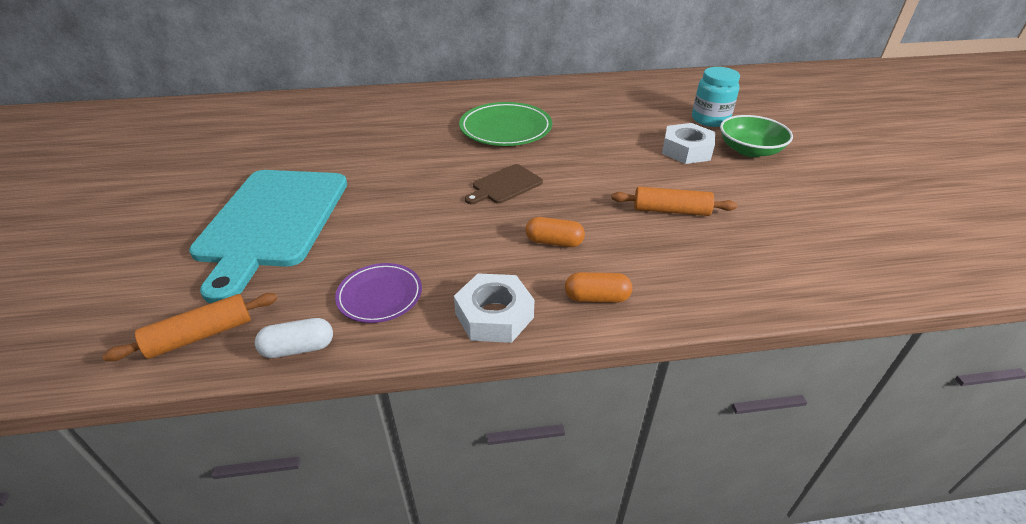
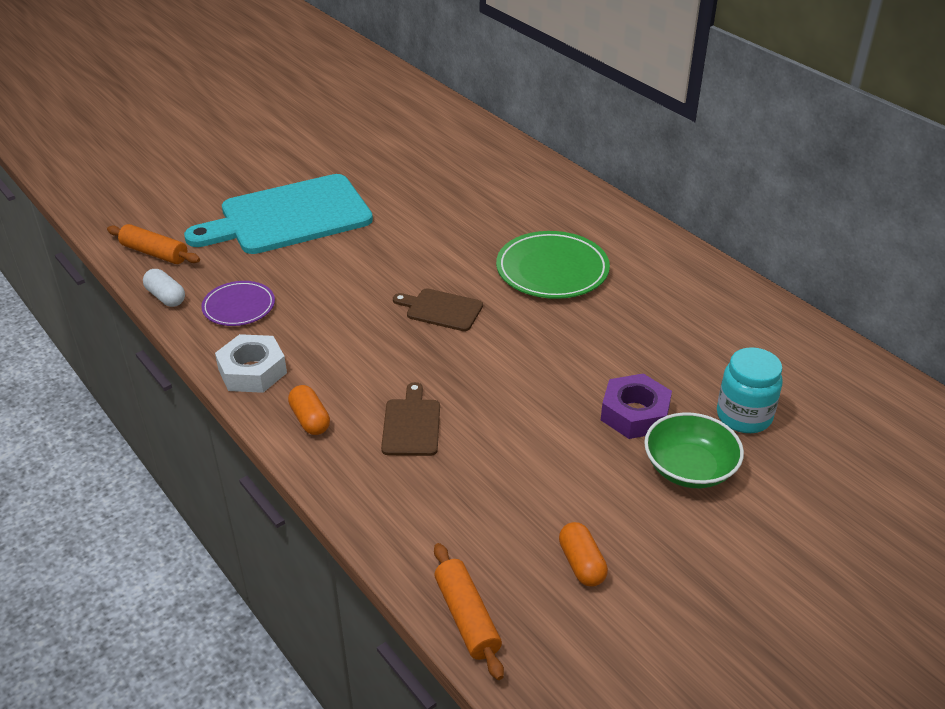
camera: 60 degrees right, 0 degrees up
(554, 242) = (372, 370): orange capsule -> orange capsule (581, 564)
(640, 243) = (411, 424): none -> brown cutting board
(671, 211) = (487, 432): orange rolling pin -> orange rolling pin (466, 617)
(686, 150) = (635, 414): white nut -> purple nut

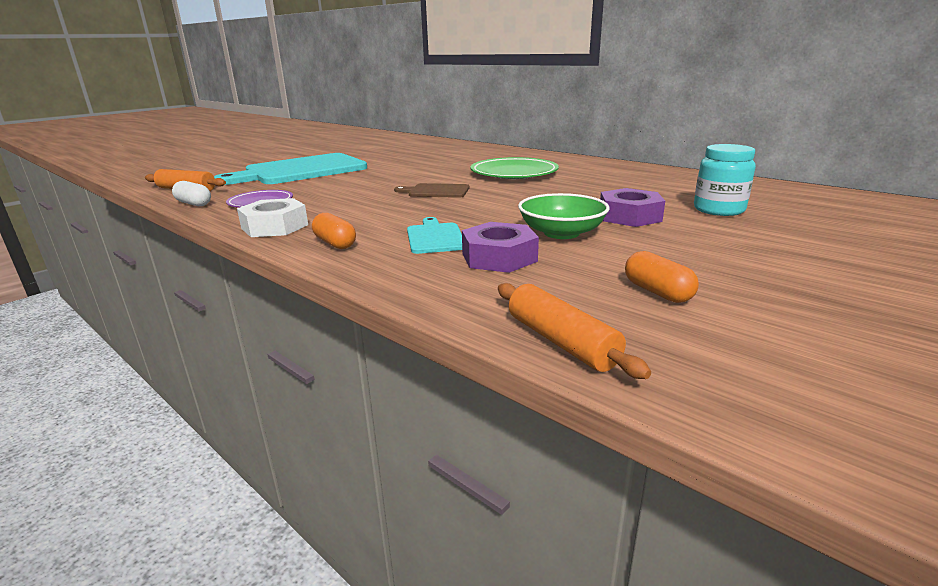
camera: 10 degrees left, 15 degrees down
(411, 424) = (435, 237): brown cutting board -> turquoise cutting board
(462, 477) = (499, 257): none -> purple nut
(689, 468) = (702, 234): green bowl -> green bowl (561, 233)

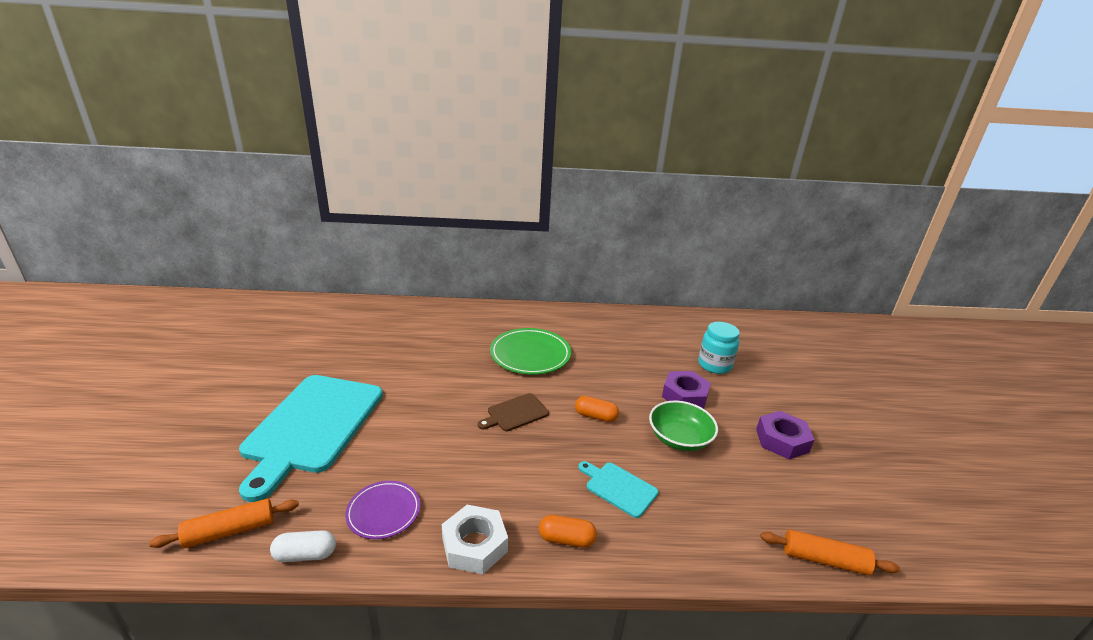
camera: 45 degrees left, 5 degrees up
(499, 257) = (689, 491): purple nut -> purple nut (782, 440)
(657, 292) = (798, 482): orange capsule -> orange capsule (595, 416)

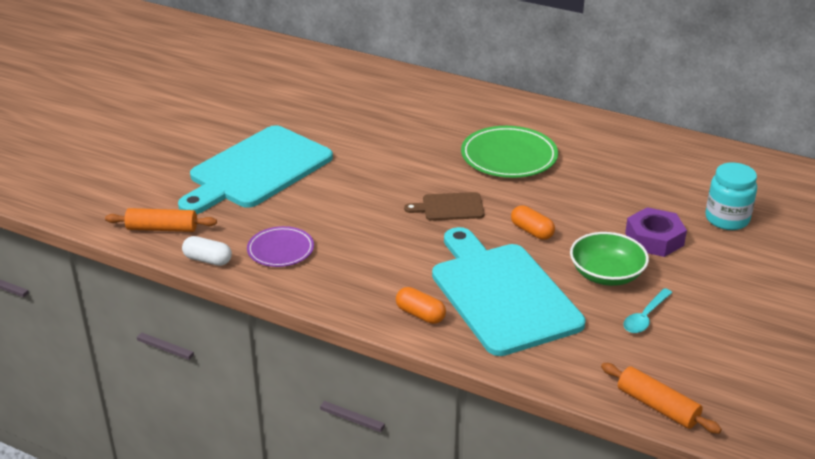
camera: 30 degrees right, 5 degrees up
(474, 545) = (339, 294): white nut -> none
(618, 488) = (502, 294): turquoise cutting board -> turquoise cutting board, size x2.24
(738, 469) = (645, 317): none -> turquoise spoon
(782, 440) = (728, 309): purple nut -> none

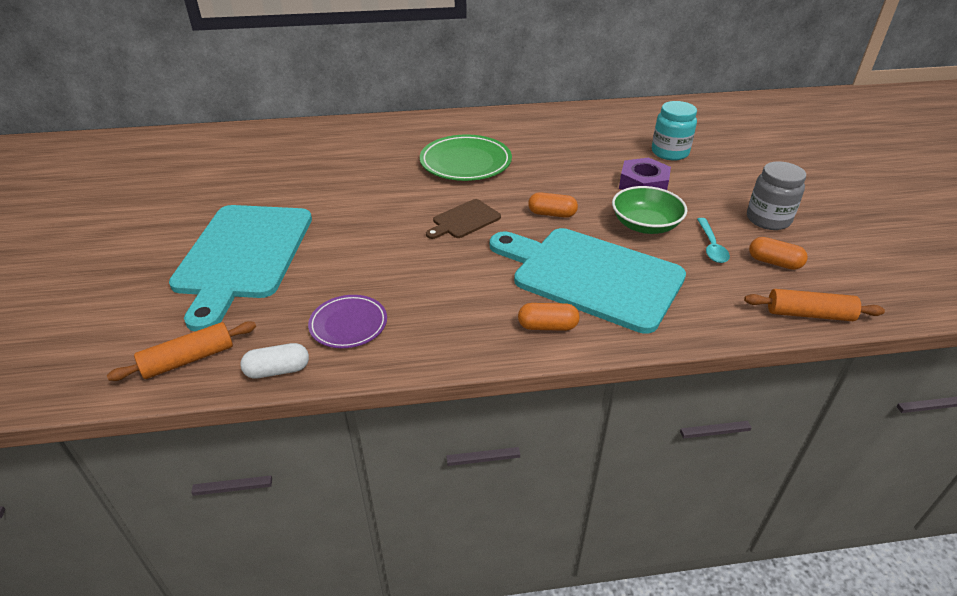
camera: 35 degrees left, 5 degrees up
(687, 355) = (774, 262): none -> orange capsule
(739, 319) = (768, 219): none -> grey jar

